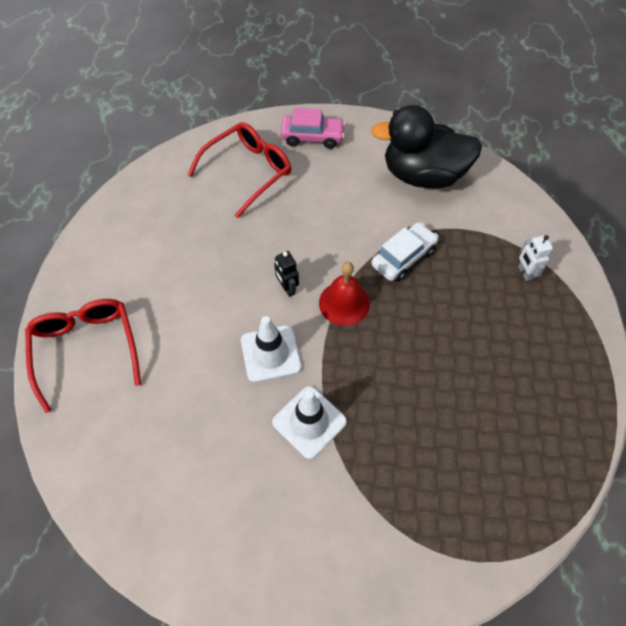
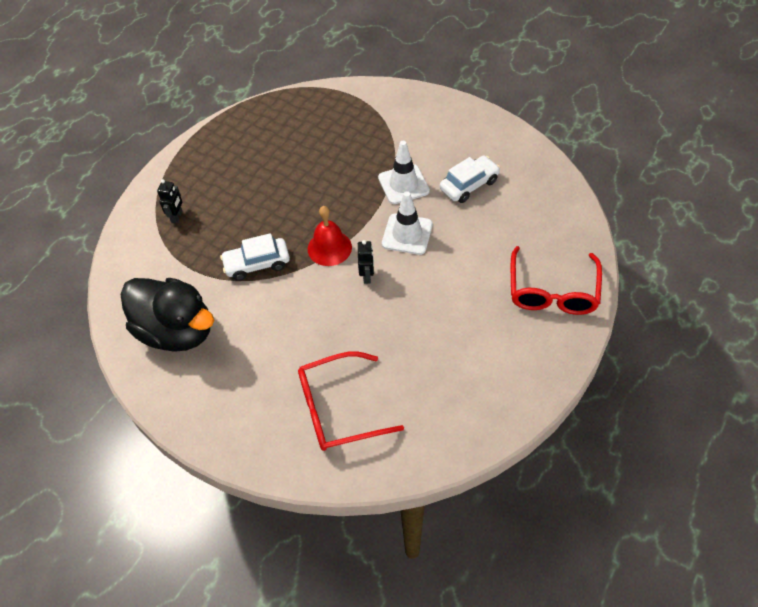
camera: 150 degrees left, 5 degrees down
(227, 457) = (469, 185): none -> white car
(312, 137) = (246, 424): pink car -> none
(524, 273) = (177, 216): white robot -> black robot

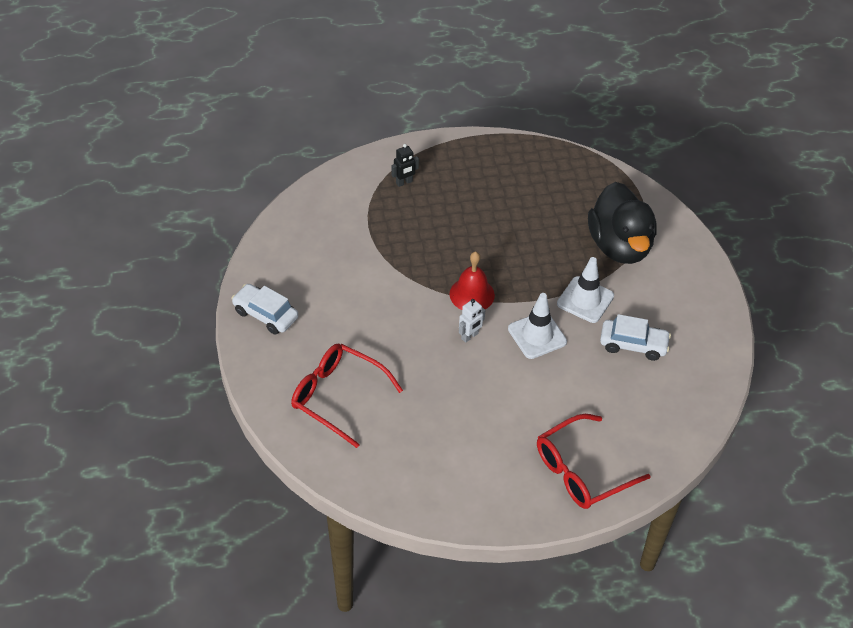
camera: 45 degrees right, 5 degrees down
(177, 331) = (310, 256): black duck -> black duck (619, 246)
(257, 264) = (412, 260): white car -> white car (265, 314)
(367, 276) = (470, 336): black robot -> white robot

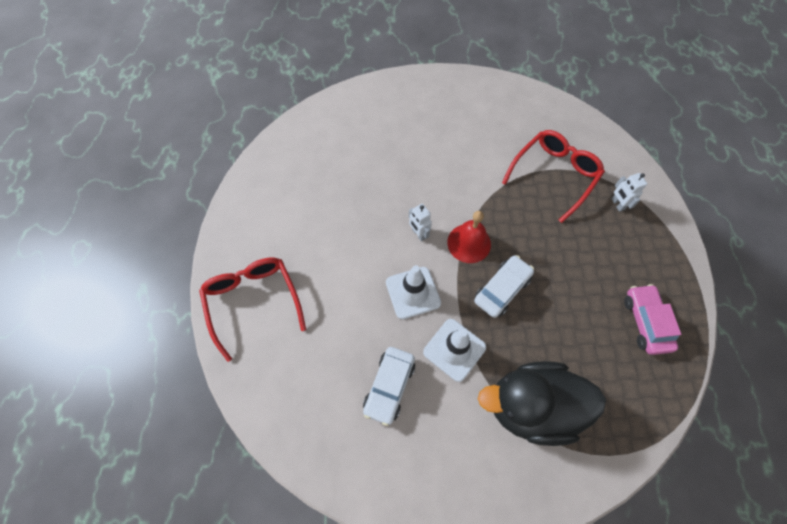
camera: 100 degrees right, 15 degrees up
(265, 314) = (457, 91): white car -> white car (502, 289)
(338, 396) = (369, 131): red glasses -> red glasses (554, 175)
(404, 182) = (617, 204): black robot -> white robot
(523, 171) = (645, 322): none -> pink car

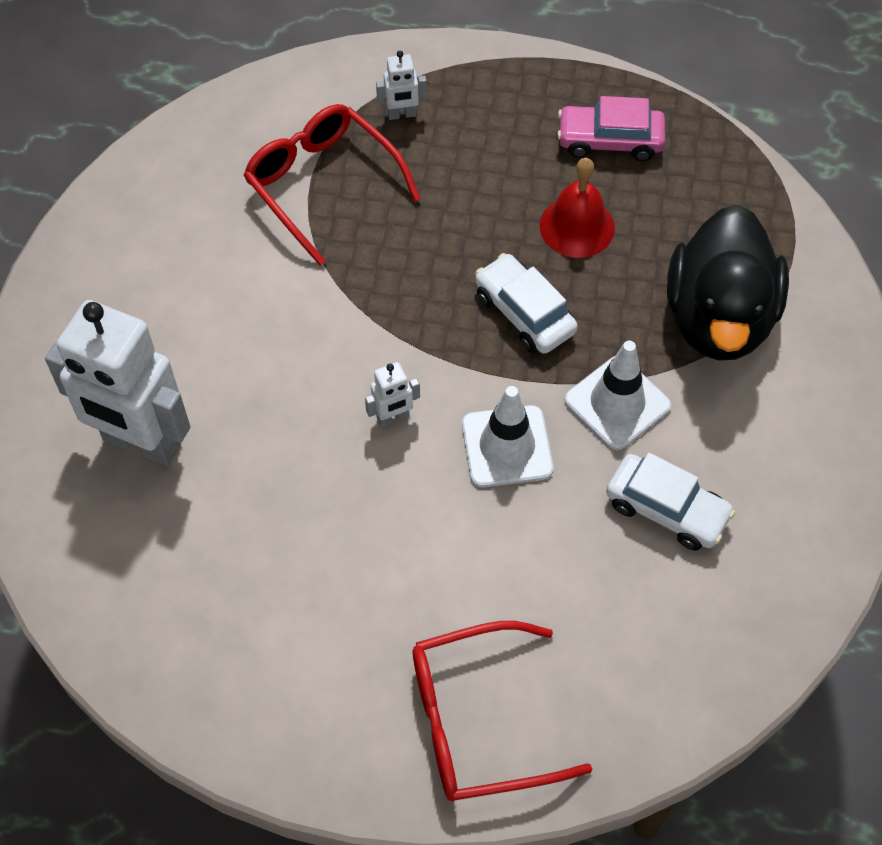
camera: 80 degrees left, 5 degrees down
(381, 131) = (141, 443): none -> white robot
(469, 243) = (428, 342): red bell -> red bell (577, 226)

